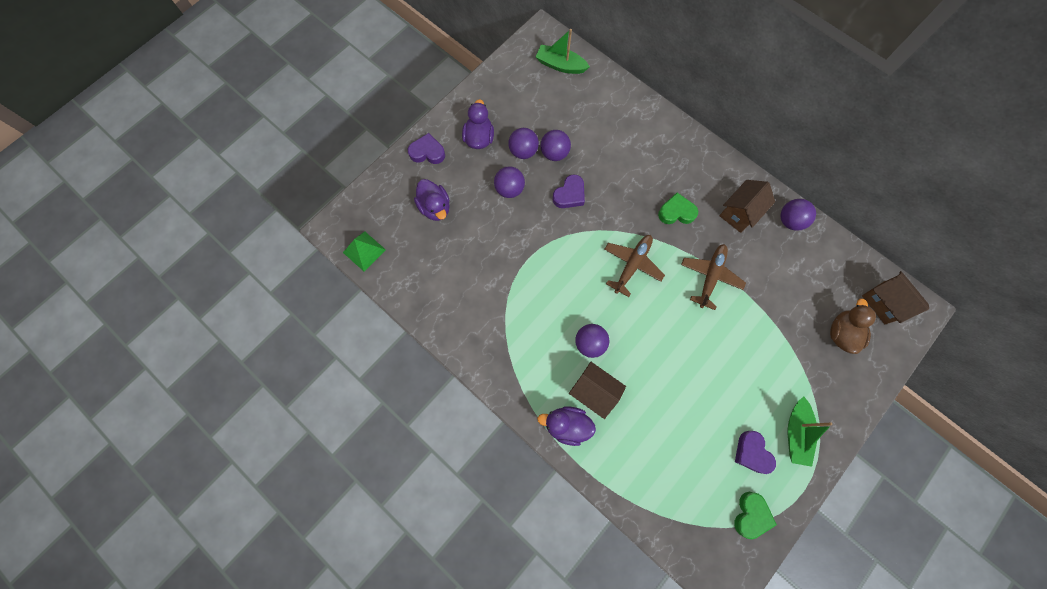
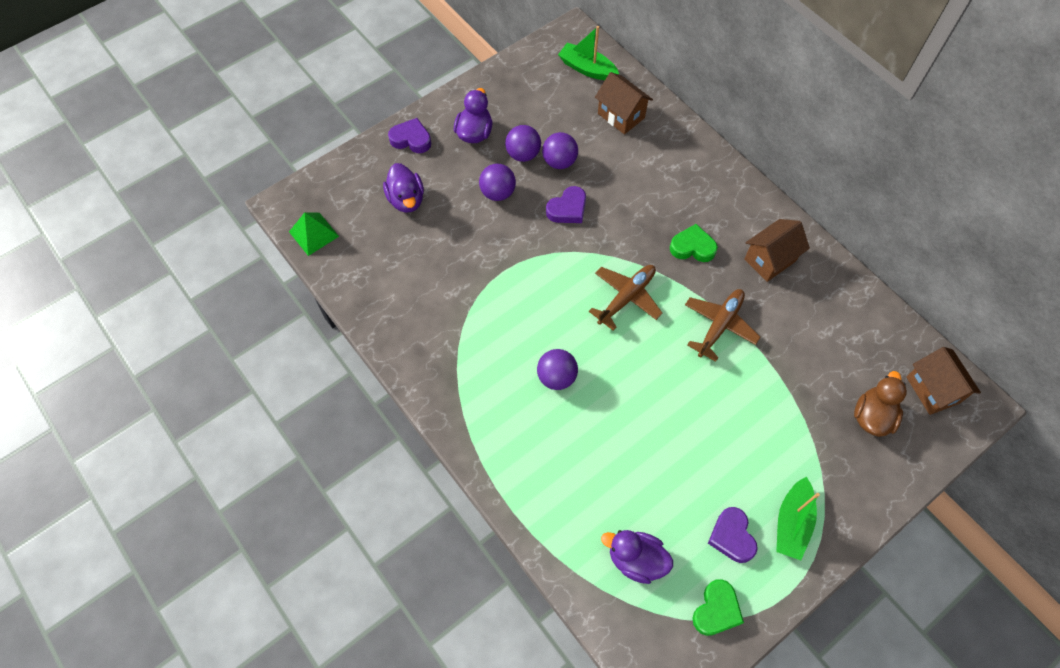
camera: 10 degrees right, 10 degrees down
(567, 425) = (508, 465): purple duck -> purple duck (636, 559)
(594, 392) = (549, 433): brown house -> brown house (621, 116)
(790, 221) = (831, 278): purple ball -> none

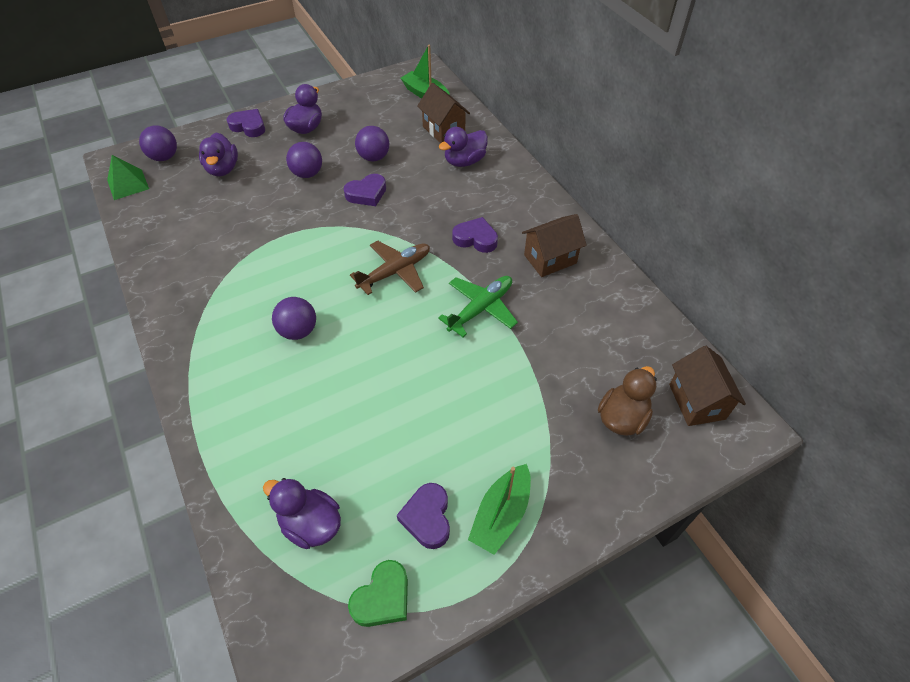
camera: 10 degrees right, 10 degrees down
(523, 154) = (343, 148): purple ball -> purple ball (164, 157)
(654, 153) = (464, 161): none -> purple duck
(692, 247) = (475, 239): green heart -> purple heart
(719, 326) = (480, 309): brown plane -> green plane

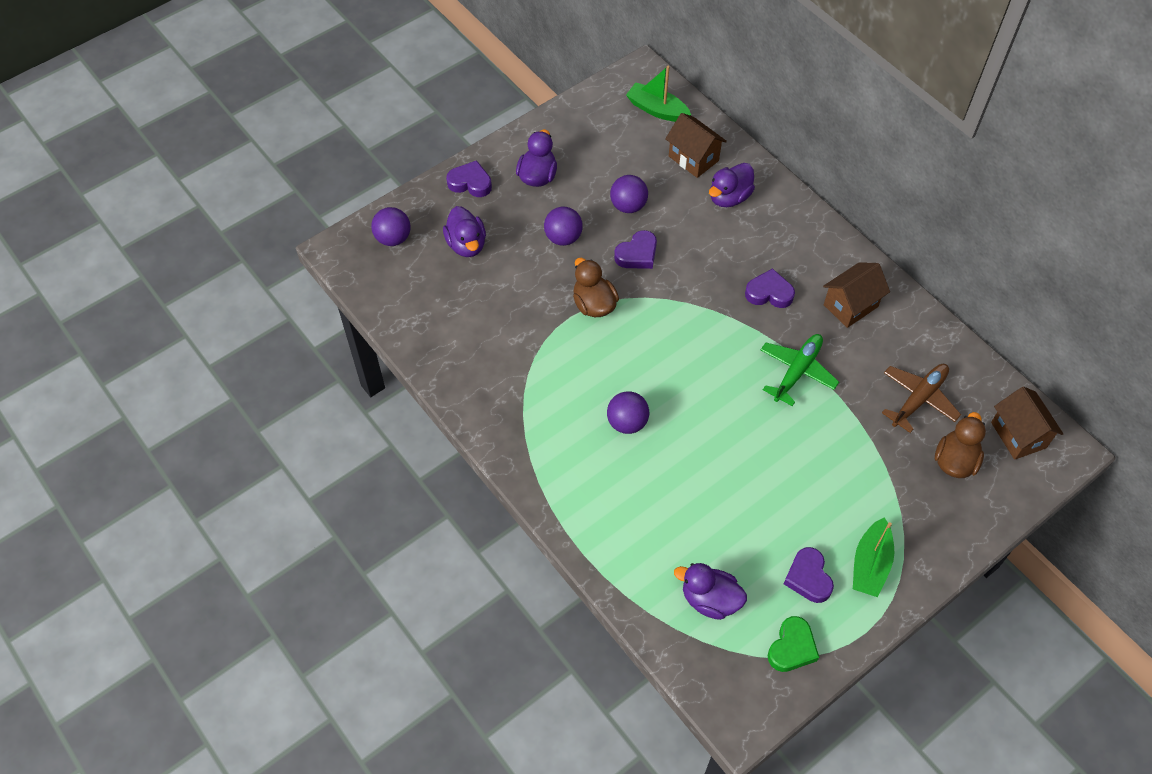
camera: 10 degrees left, 5 degrees up
(128, 184) = (369, 279): green pyramid -> none
(311, 227) = (594, 304): none -> brown duck
(395, 272) = (699, 344): brown plane -> brown plane (918, 399)

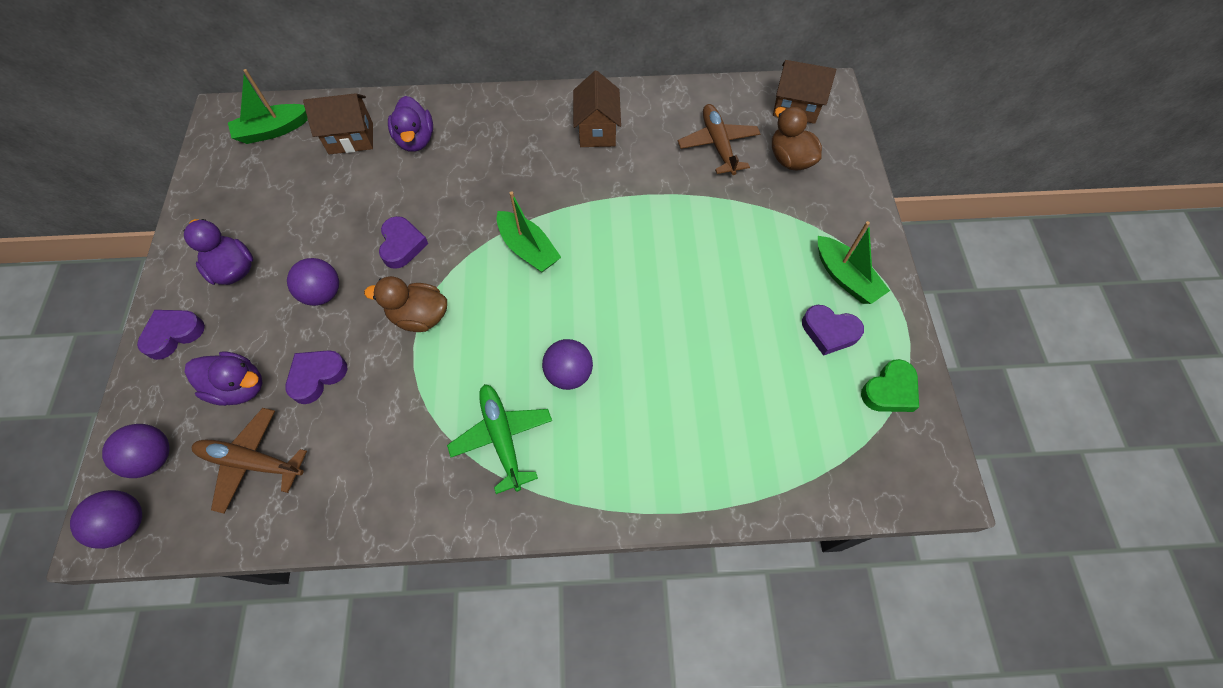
camera: 55 degrees left, 5 degrees up
(429, 289) = (252, 462): none -> brown plane
(628, 206) = (345, 218): purple ball -> purple ball (126, 524)
(702, 332) = (528, 249): none -> green boat
(710, 600) = (802, 427): purple duck -> none
(769, 293) = (535, 175): purple heart -> purple heart (317, 376)
(792, 647) = (890, 390): green heart -> green heart turned 75 degrees clockwise
(797, 372) = (627, 207): green plane -> green plane (502, 438)

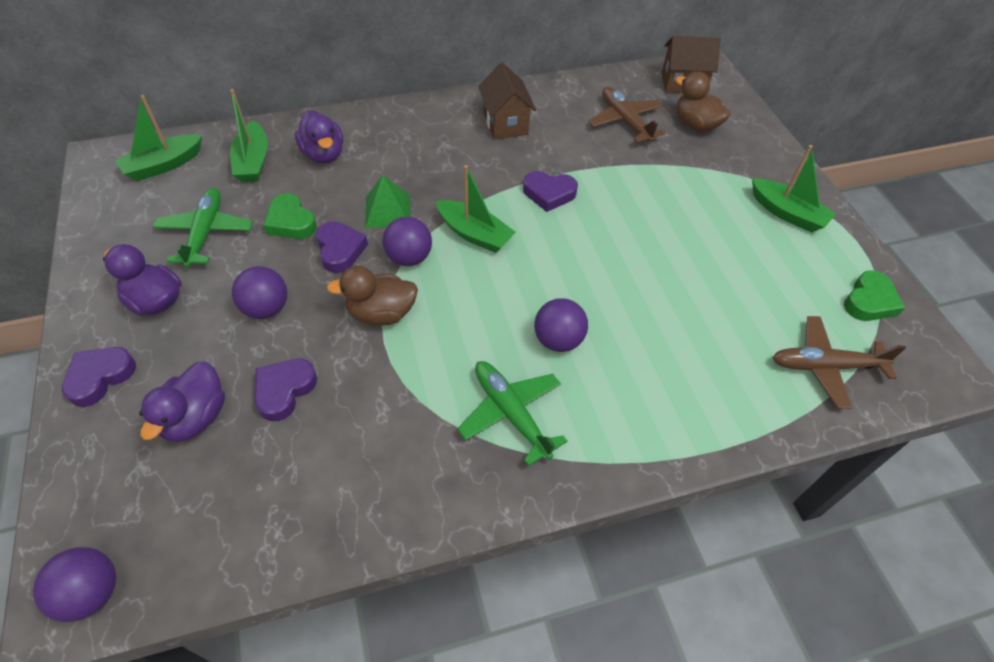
camera: 15 degrees left, 10 degrees down
(154, 458) = (109, 512): purple ball -> purple ball (409, 258)
(239, 387) = (195, 417): purple duck -> purple duck turned 105 degrees clockwise
(252, 462) = (233, 492): brown plane -> brown plane (826, 366)
(291, 208) = (205, 233): none -> green plane
(351, 138) = (253, 162): brown house -> green boat
(367, 208) = (291, 222): none -> green heart
(456, 211) = (387, 211): none -> green pyramid
(829, 332) = (793, 260): purple heart -> purple heart (549, 194)

